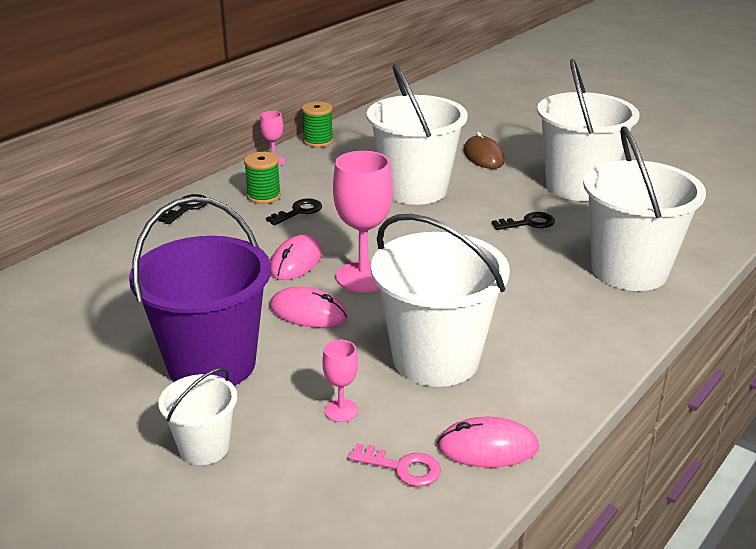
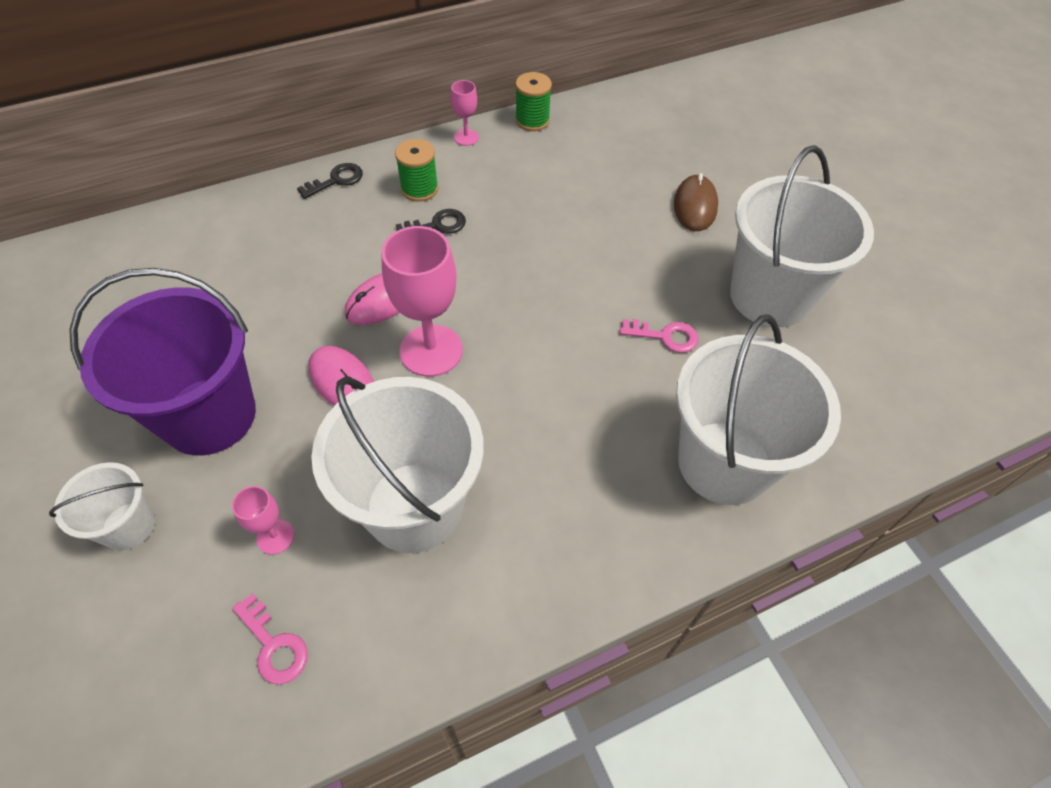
camera: 25 degrees right, 25 degrees up
(415, 189) = (579, 234): white bucket -> none
(487, 447) = (371, 660): pink mouse -> none
(528, 223) = (665, 336): black key -> pink key

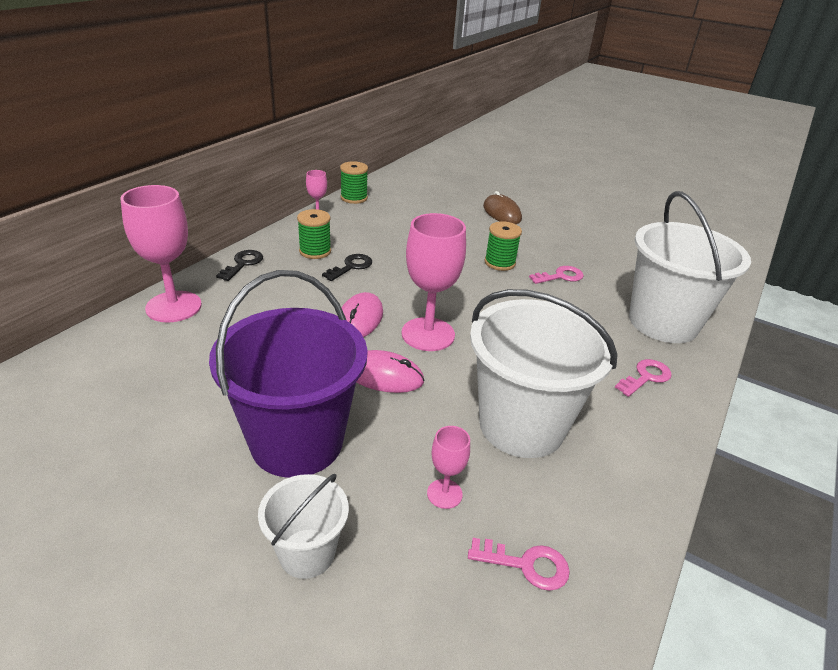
camera: 35 degrees left, 20 degrees down
(235, 213) = (173, 307): none -> pink goblet
(610, 285) = (500, 263): none -> green spool
(612, 522) = (646, 377): none -> pink key
(769, 296) = (590, 241): white bucket -> none

